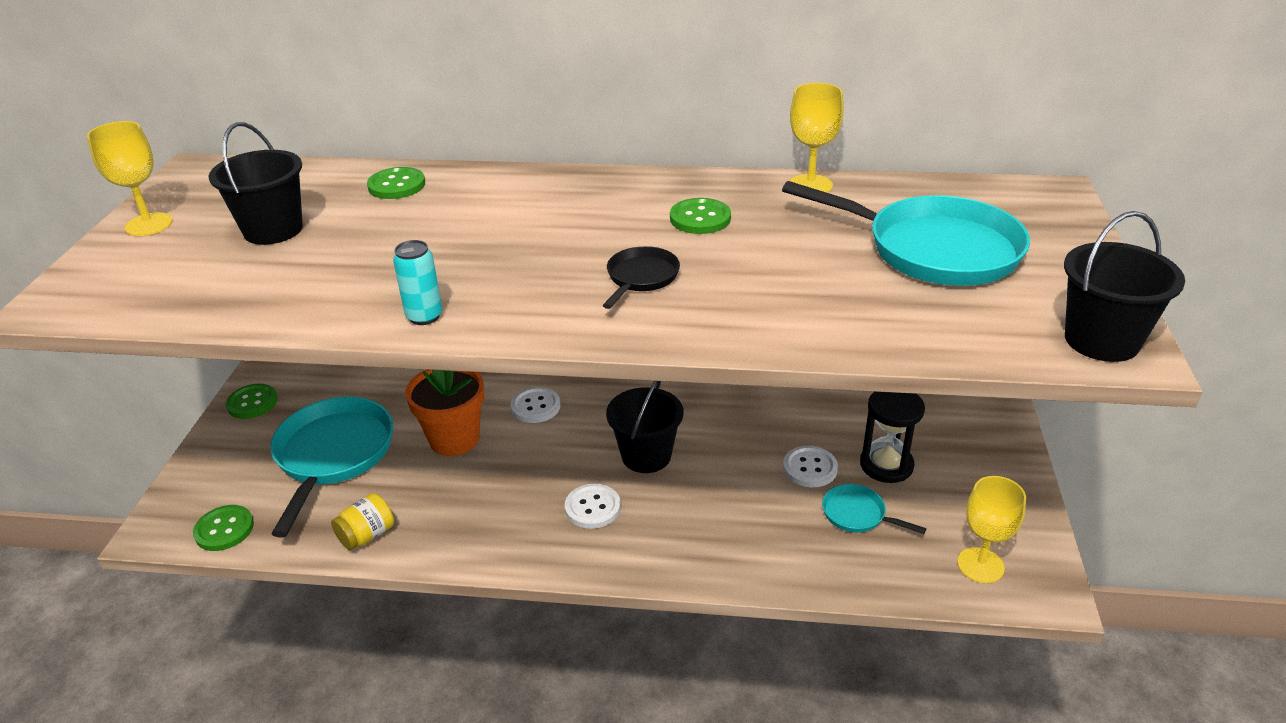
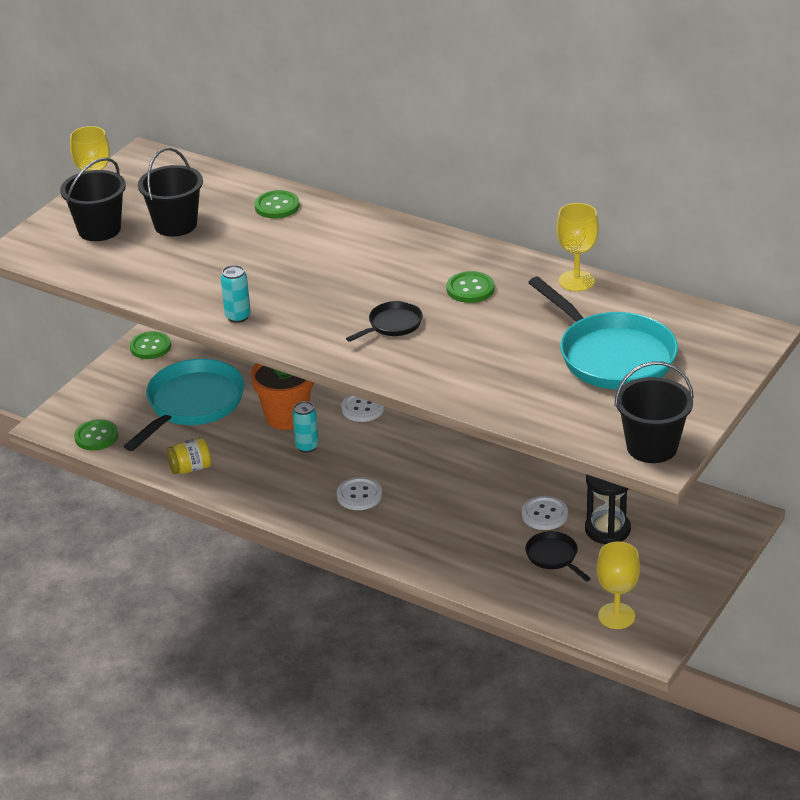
camera: 25 degrees right, 0 degrees up
(497, 467) = (307, 446): none -> turquoise can
(646, 456) = (424, 470): black bucket -> black bucket (99, 229)
(857, 514) = (554, 557): turquoise pan -> black pan

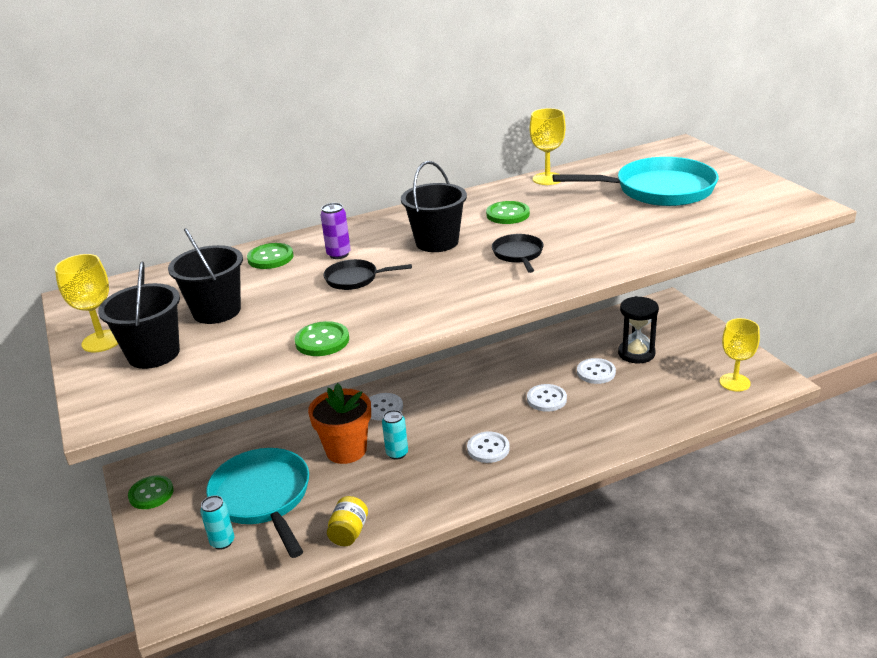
camera: 55 degrees left, 5 degrees down
(96, 436) = (230, 580): green button -> green button (322, 341)
(238, 317) = (412, 319): turquoise can -> turquoise can (222, 542)
(311, 235) = (338, 254): none -> purple can
(467, 500) = (546, 399): none -> white button
(554, 557) = (647, 385): black pan -> black pan (355, 279)
(652, 447) = (790, 205): black bucket -> black bucket (437, 242)

